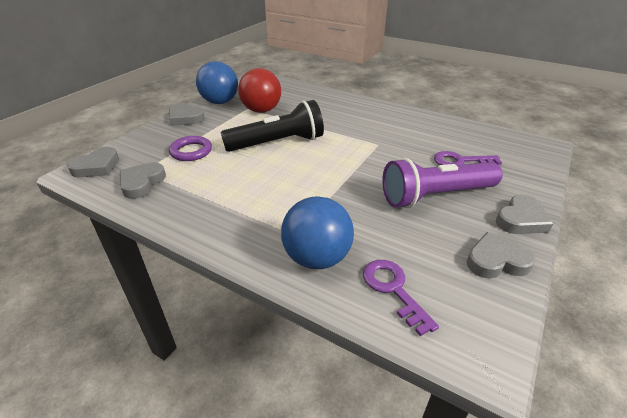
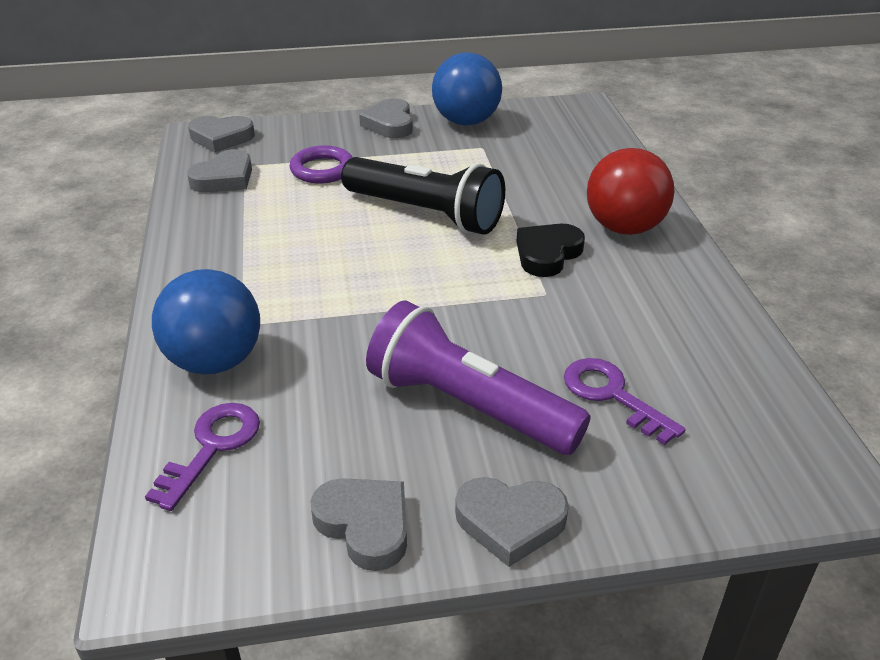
camera: 50 degrees right, 0 degrees up
(142, 183) = (224, 178): grey heart -> grey heart turned 150 degrees clockwise
(261, 110) = (493, 159): red ball -> red ball (624, 228)
(351, 131) = (547, 254): none -> black heart

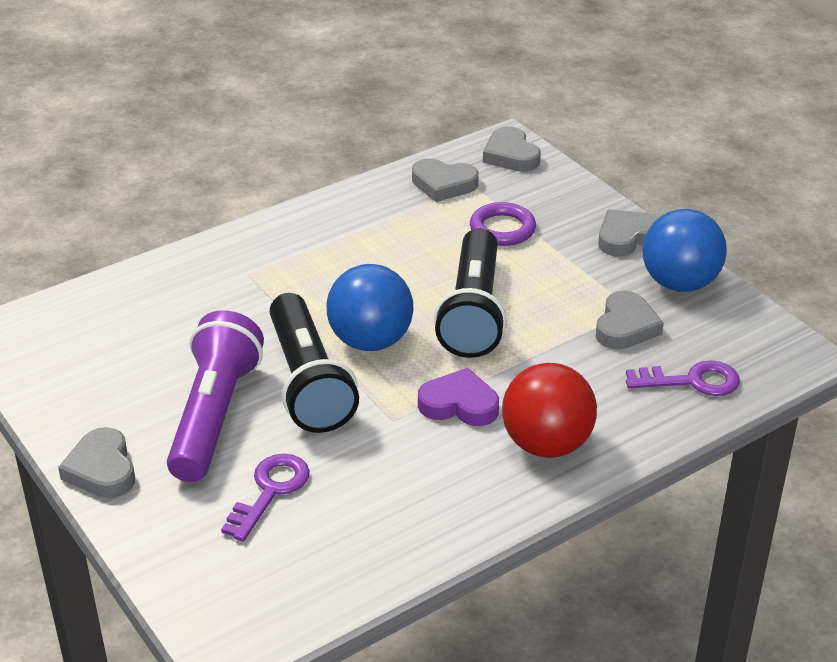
camera: 65 degrees right, 0 degrees up
(212, 447) = (110, 311): purple key -> purple key (692, 381)
(215, 361) = (198, 278): blue ball -> blue ball (370, 341)
(365, 525) = (70, 403): grey heart -> grey heart (625, 326)
(458, 329) = (308, 382): none -> black flashlight
(547, 254) = (459, 404): black heart -> purple heart

